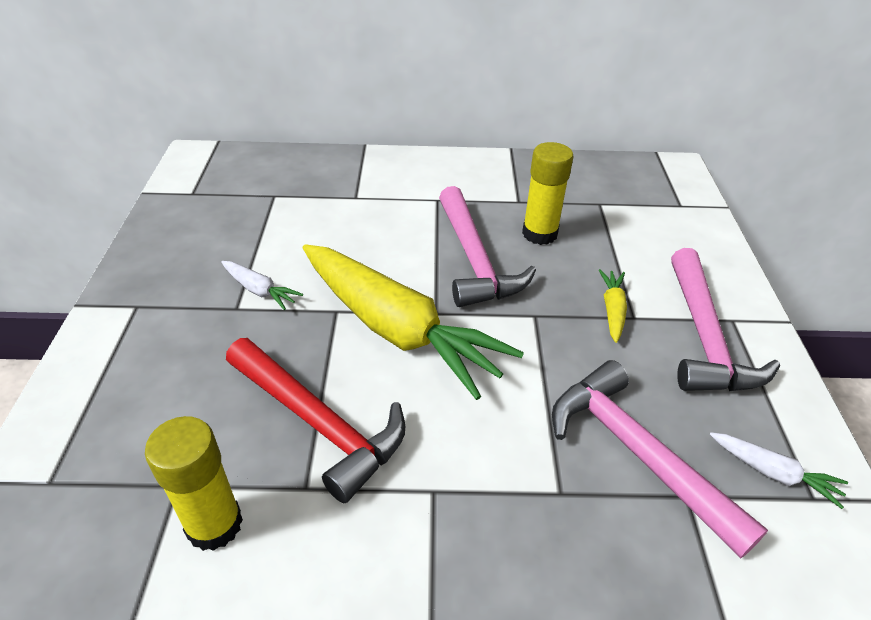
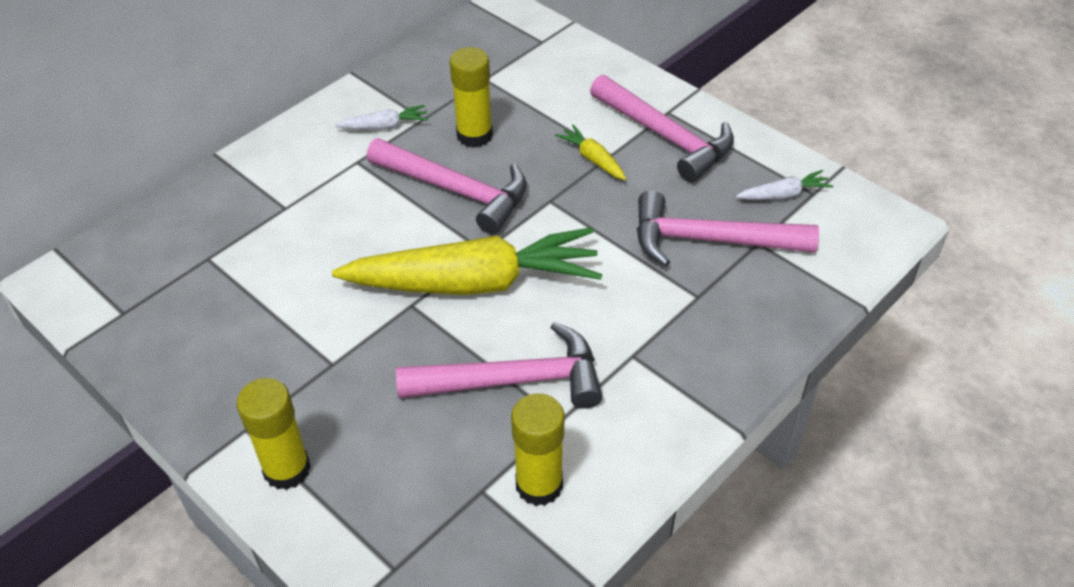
camera: 45 degrees left, 5 degrees up
(112, 350) = (287, 469): none -> yellow glue stick
(260, 291) = (329, 337): white carrot -> white carrot (385, 126)
(318, 423) = (513, 380): red hammer -> pink hammer

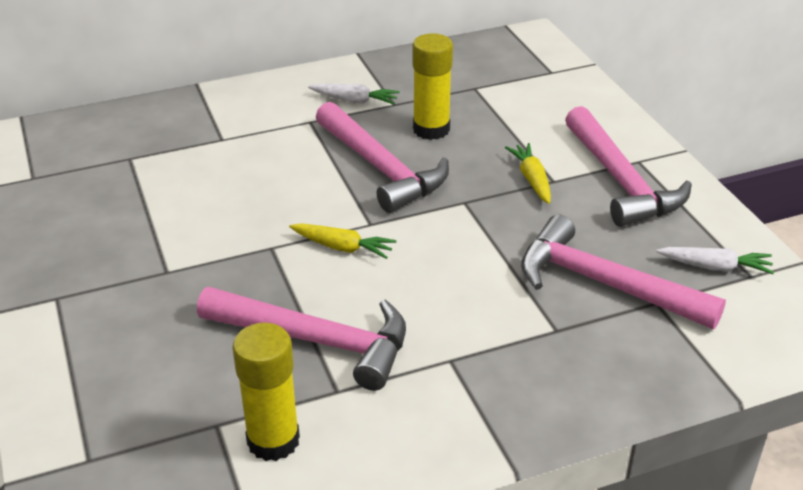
camera: 25 degrees right, 10 degrees down
(287, 469) = (63, 342): yellow glue stick -> none
(475, 282) = (343, 247): yellow carrot -> yellow carrot, size x0.40

